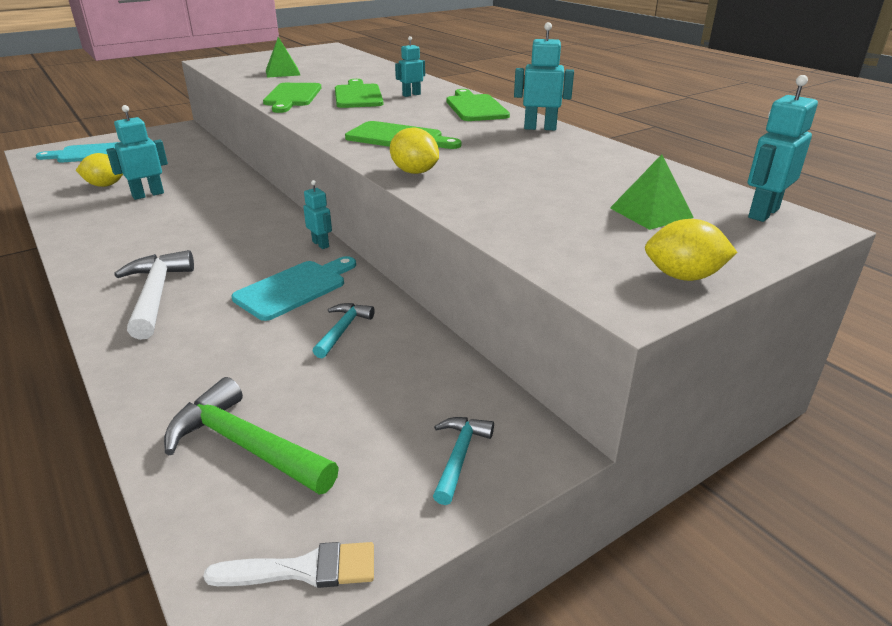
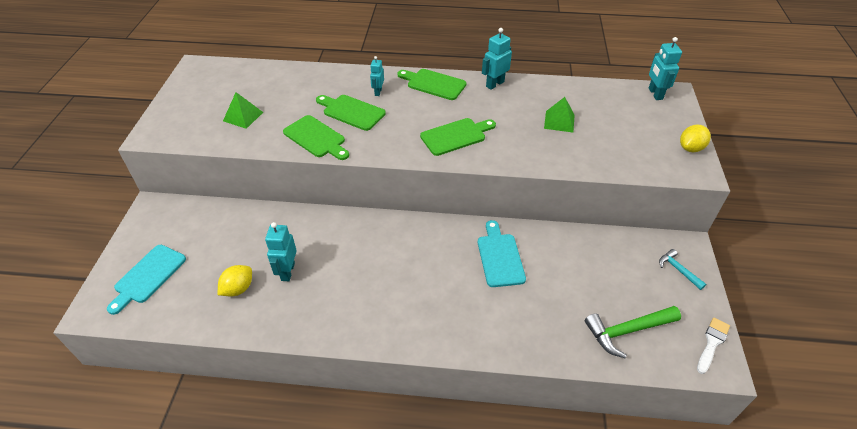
camera: 50 degrees left, 15 degrees up
(156, 295) = (454, 316): white hammer -> none
(321, 244) = (456, 224): turquoise robot -> none
(342, 330) = (558, 259): turquoise hammer -> none
(414, 172) = (516, 157): yellow lemon -> none
(651, 213) = (630, 119): green pyramid -> green pyramid (559, 121)

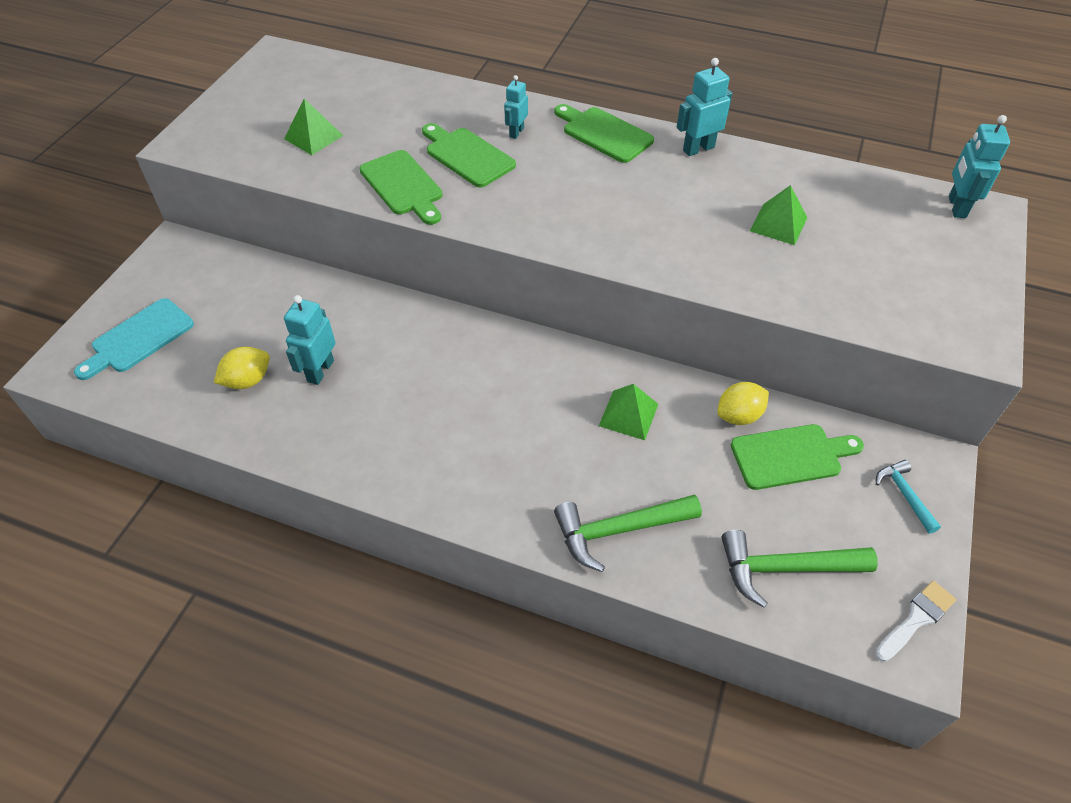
camera: 15 degrees right, 5 degrees up
(456, 136) = (608, 218): green cutting board -> green cutting board (791, 456)
(500, 257) = (628, 414): turquoise cutting board -> green pyramid
(519, 331) = (619, 530): none -> green hammer
(690, 148) = (981, 305): yellow lemon -> yellow lemon (739, 416)

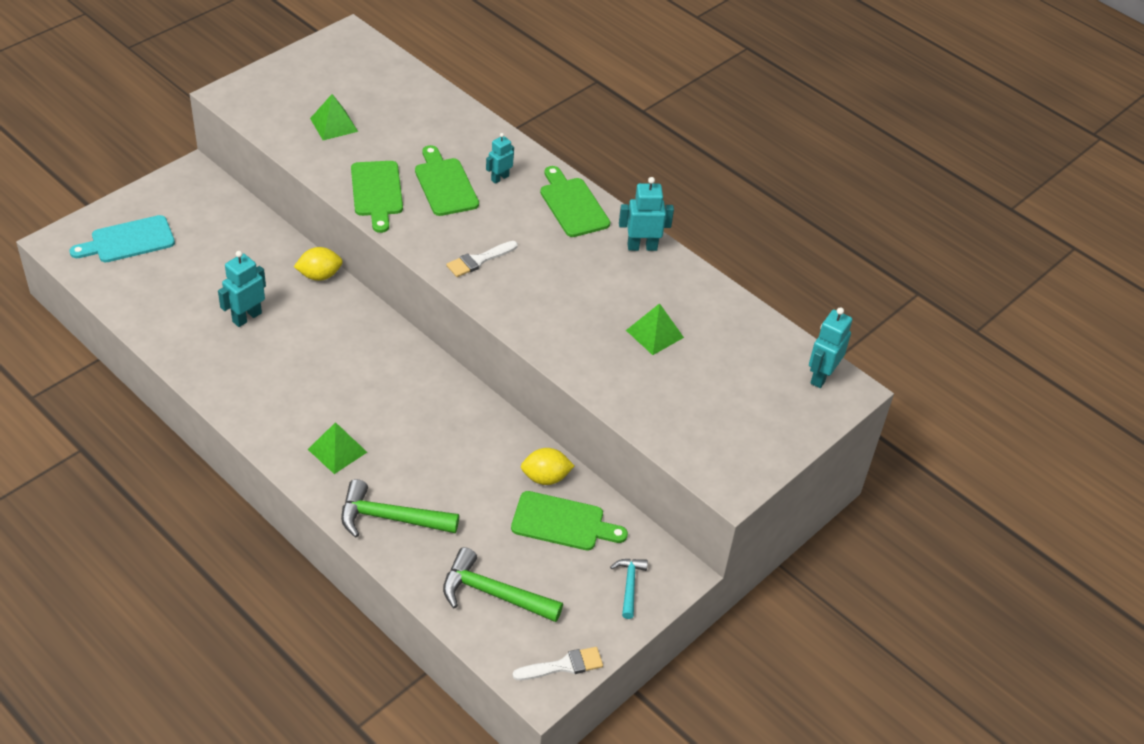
camera: 20 degrees right, 5 degrees down
(248, 380) = (189, 304): yellow lemon -> yellow lemon (319, 275)
(555, 215) = (479, 260): none -> white brush
(628, 414) = (459, 442): green pyramid -> green pyramid (337, 450)

